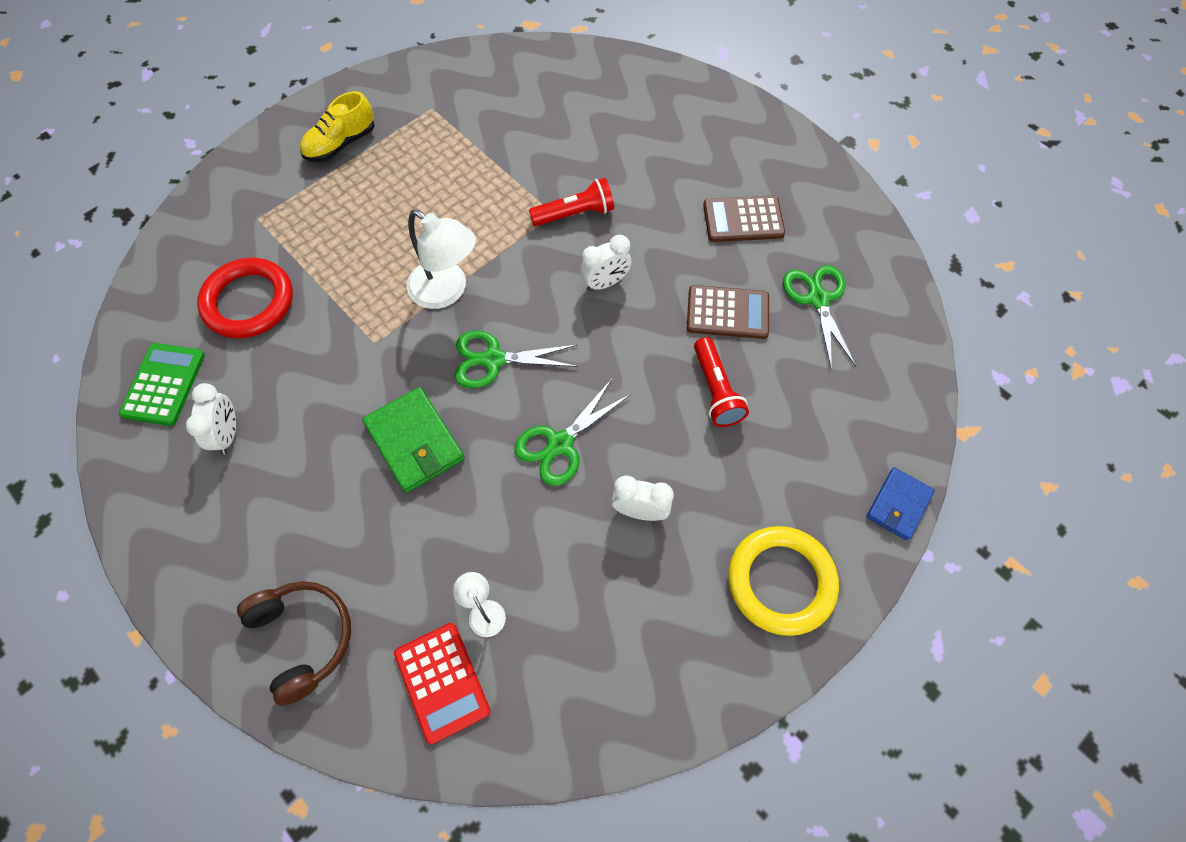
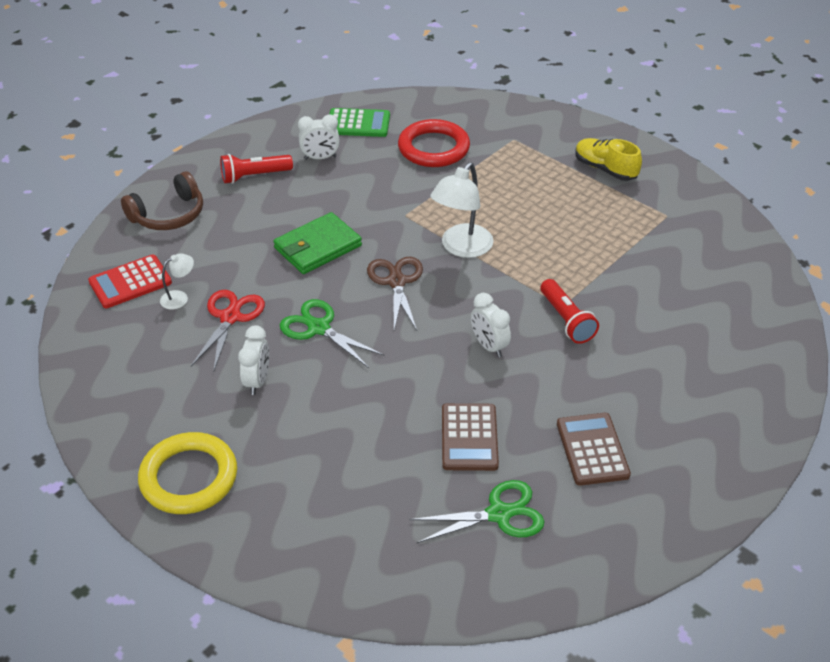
camera: 85 degrees right, 20 degrees down
(493, 360) = (396, 282): green scissors -> brown scissors
(529, 545) = (230, 317): none -> red scissors
(715, 390) = (379, 429): red flashlight -> red flashlight (254, 176)
(898, 505) = (260, 573): blue wallet -> none

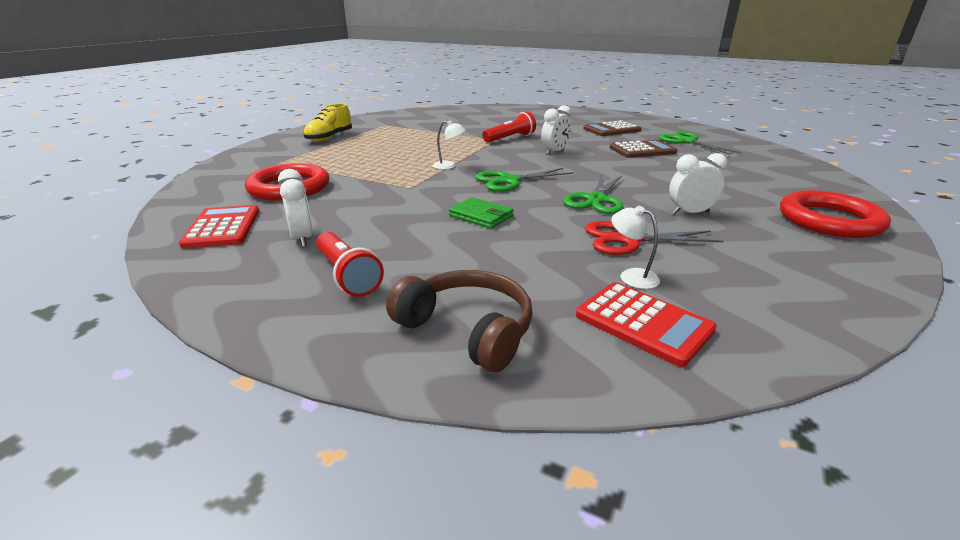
camera: 105 degrees left, 15 degrees down
(189, 477) = (829, 220): yellow ring -> red ring
(317, 247) = (481, 216): green wallet -> green wallet, size x0.65
(358, 123) = (222, 227): green calculator -> red calculator
(396, 282) = (509, 181): brown scissors -> green scissors
(461, 248) = (449, 166): white lamp -> white lamp, size x0.51

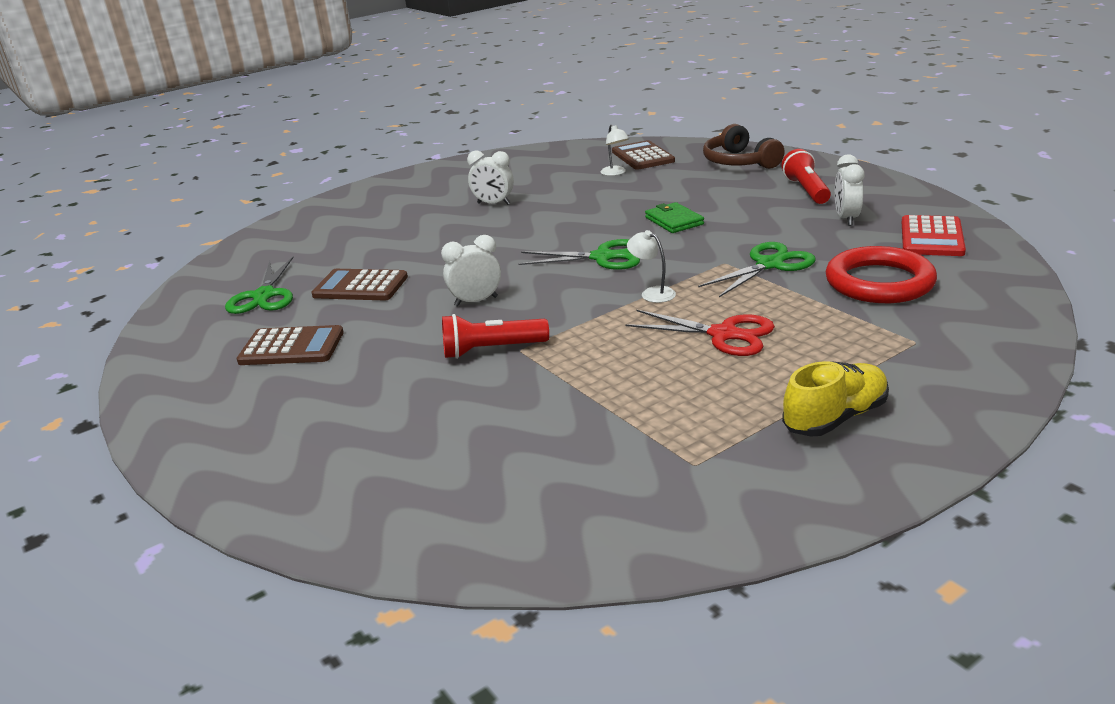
camera: 150 degrees left, 0 degrees up
(596, 200) = (548, 224): green scissors -> green scissors (769, 264)
(628, 240) = (580, 191): red scissors -> red scissors (723, 334)
(643, 323) = (642, 156): red calculator -> brown calculator
(829, 220) = (408, 188): red ring -> none

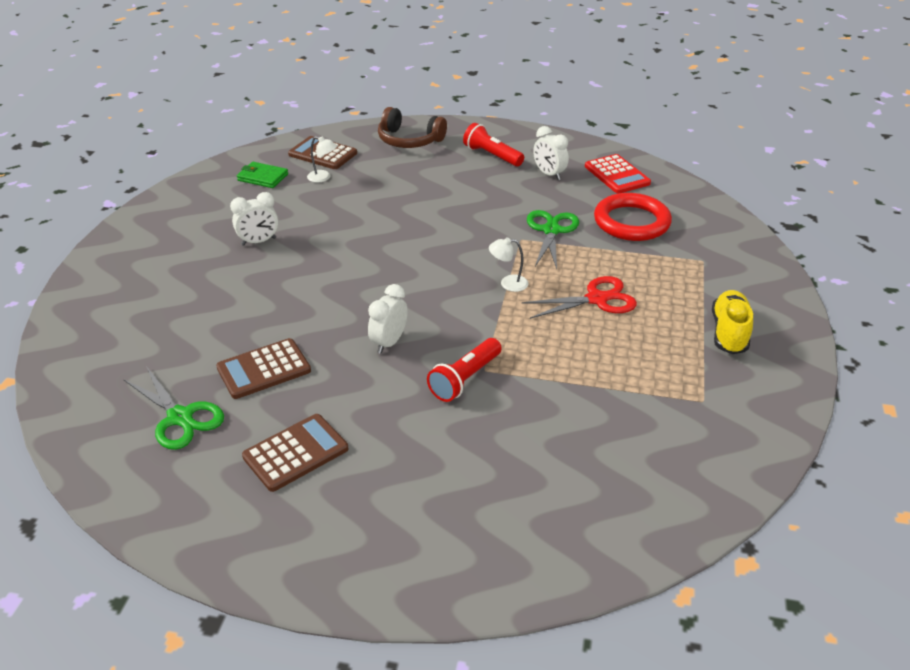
camera: 45 degrees left, 10 degrees up
(602, 257) = (429, 265): green scissors -> none
(674, 221) = (436, 212): green wallet -> green wallet (262, 177)

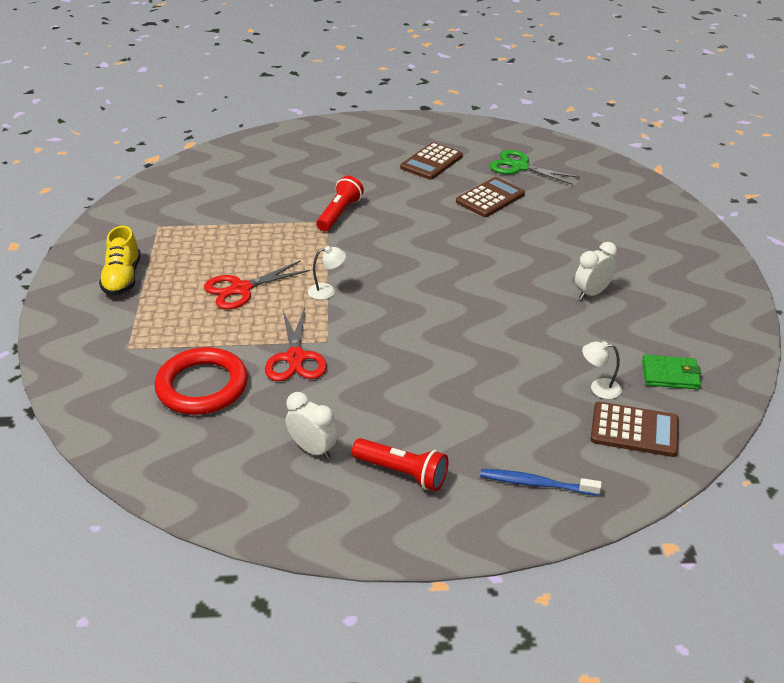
camera: 165 degrees right, 0 degrees up
(389, 342) = (409, 228): white clock -> none
(409, 140) = (536, 484): brown headphones -> blue toothbrush
(551, 230) = (295, 358): green scissors -> red scissors
(617, 175) = (218, 466): red calculator -> none

